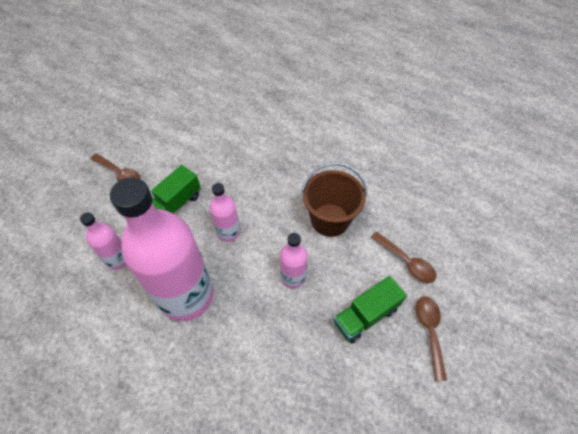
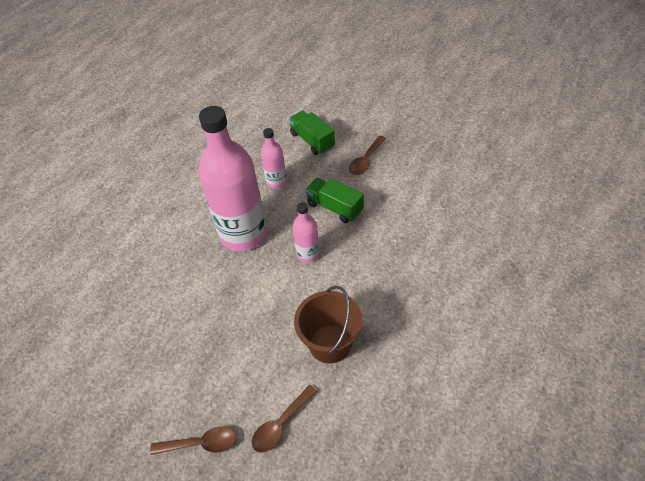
camera: 90 degrees right, 5 degrees down
(293, 277) = (261, 313): pink bottle -> none
(366, 315) = (220, 381): green truck -> green truck (312, 140)

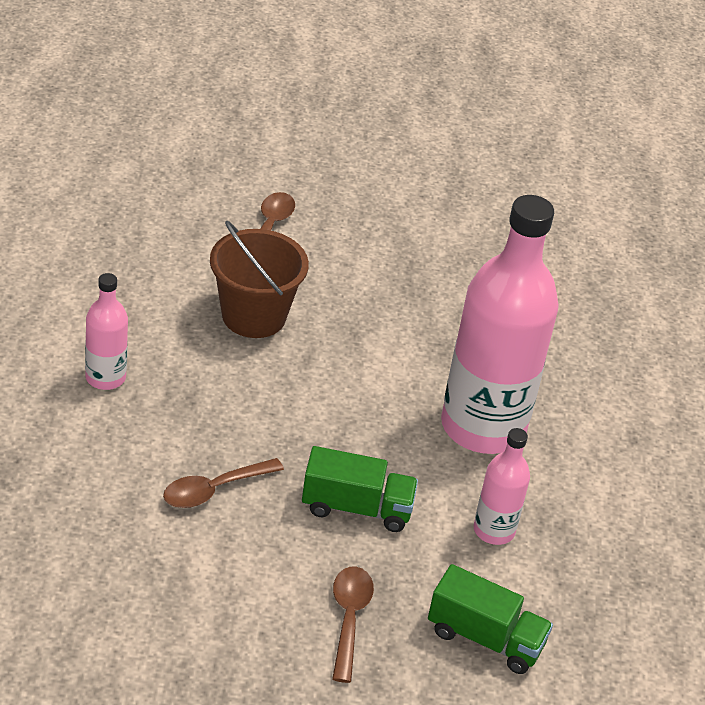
camera: 145 degrees right, 10 degrees down
(201, 443) = (352, 194): brown spoon -> brown spoon (214, 490)
(308, 254) = (355, 420): pink bottle -> pink bottle (105, 377)

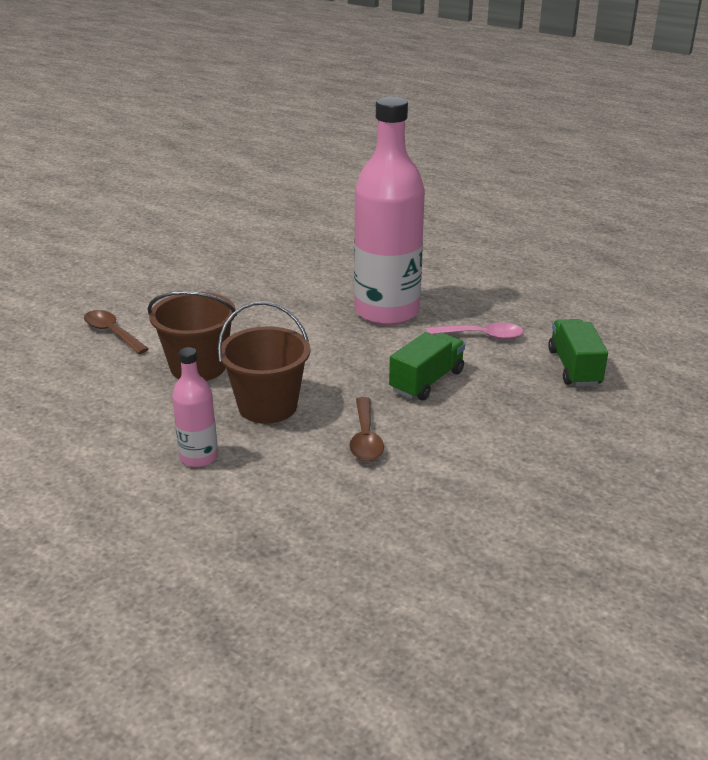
camera: 55 degrees left, 10 degrees down
(220, 395) = (267, 406): none -> brown bucket
(349, 618) = (530, 416): brown spoon -> none
(485, 638) = (574, 368): green truck -> green truck turned 60 degrees counterclockwise
(494, 530) = (481, 336): pink bottle -> pink spoon

